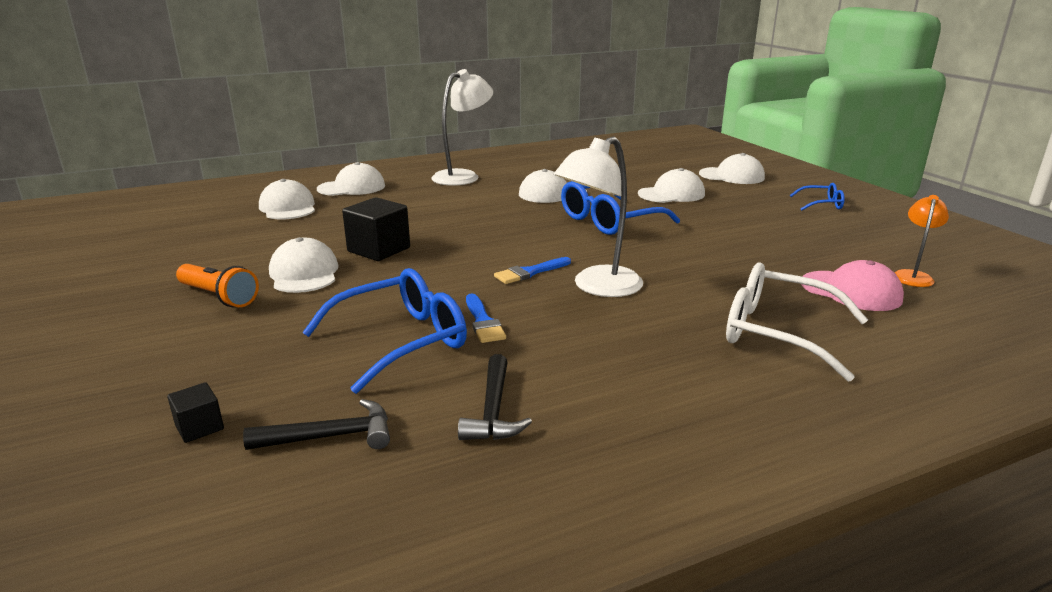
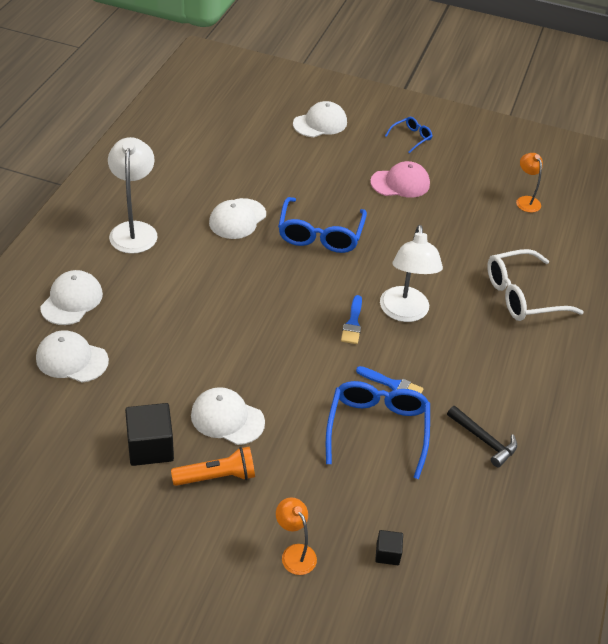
camera: 50 degrees left, 20 degrees up
(144, 371) = (294, 553): none -> orange lamp
(330, 436) = (447, 509): black hammer -> none
(379, 249) = (230, 362): black cube -> black cube (150, 447)
(671, 194) = (314, 173): white cap -> none
(851, 291) = (515, 235): pink cap -> pink cap (400, 183)

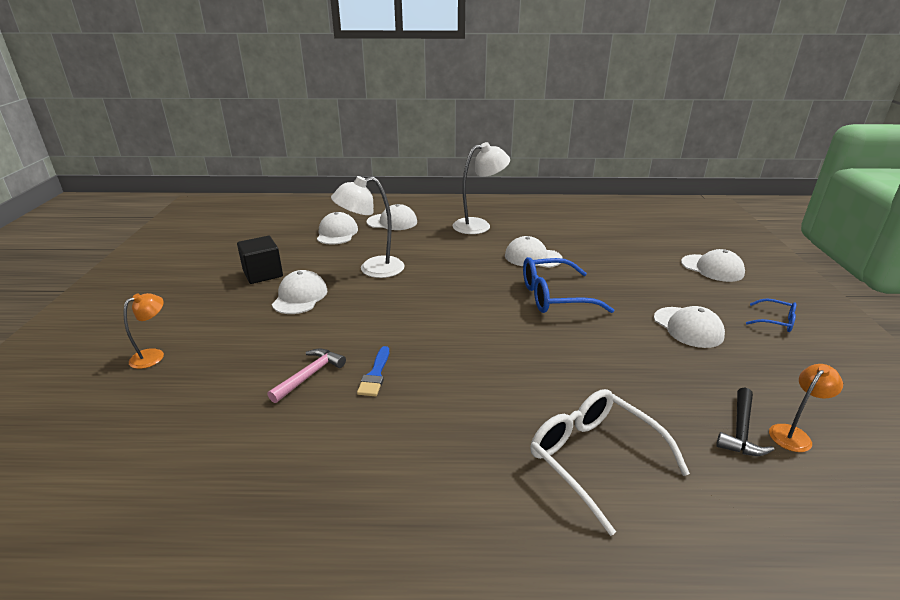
camera: 75 degrees right, 15 degrees down
(216, 476) = (237, 304): orange flashlight -> none
(353, 323) = (447, 335): blue brush -> none
(377, 429) = (309, 375): blue glasses -> pink hammer
(387, 554) = (146, 410): black cube -> none
(400, 183) = (688, 327): pink cap -> white cap
(404, 313) = (486, 364): white lamp -> white lamp (372, 269)
(484, 440) = (315, 459): black hammer -> black hammer (741, 430)

